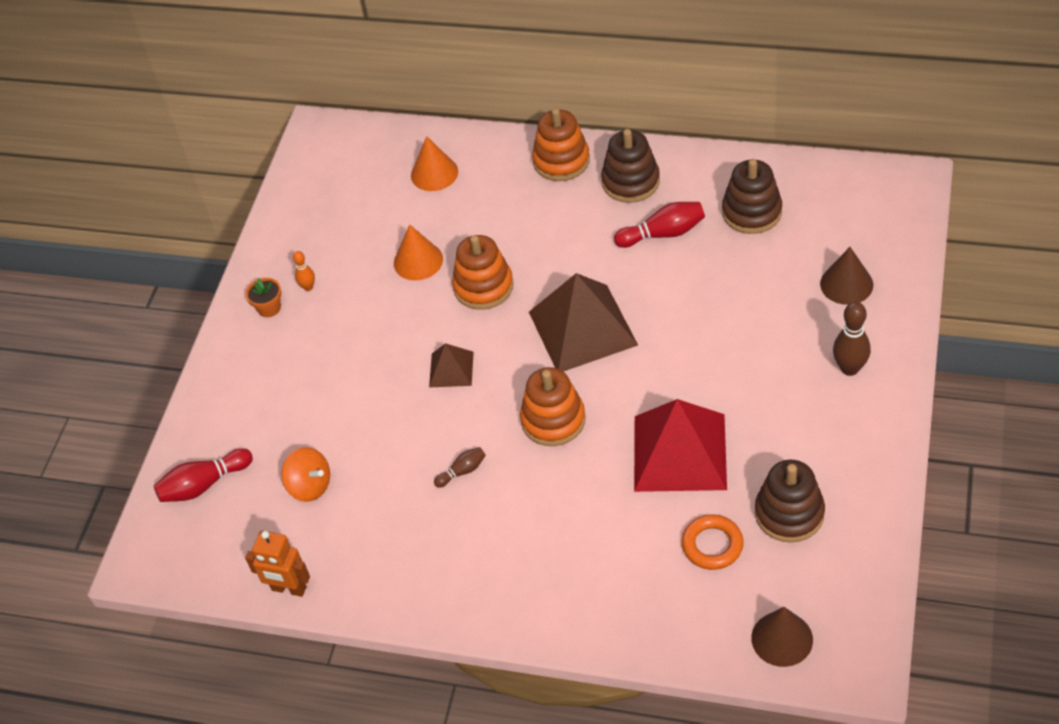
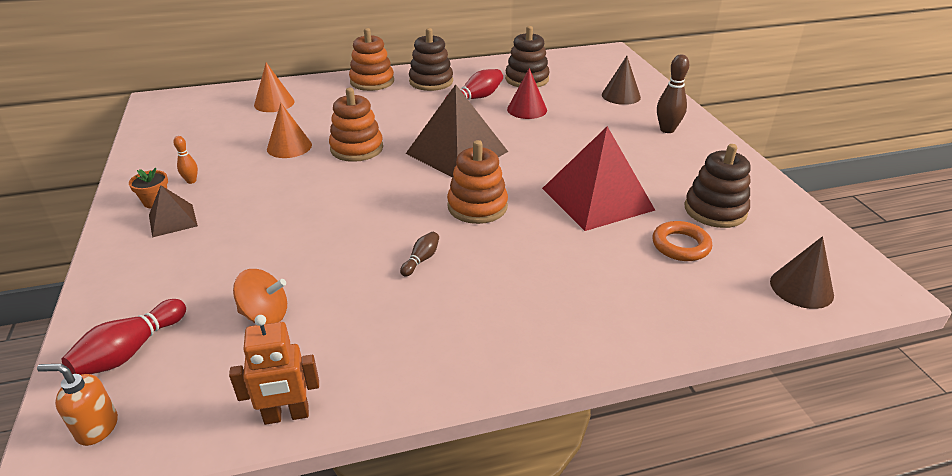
camera: 35 degrees left, 15 degrees down
(166, 547) = (97, 428): none -> orange soap dispenser
(451, 369) = (362, 199): brown pyramid -> brown pyramid (173, 220)
(709, 275) = (527, 109): none -> red cone

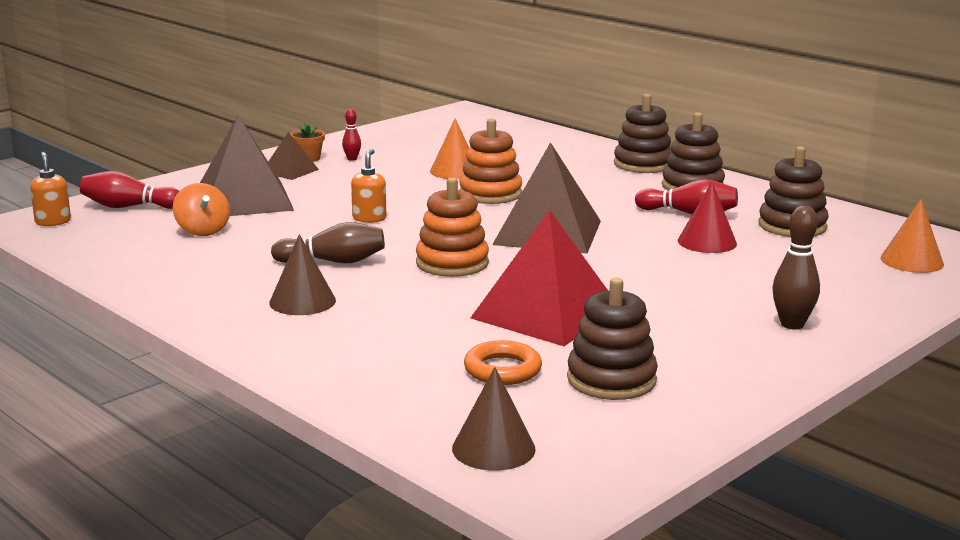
camera: 60 degrees right, 15 degrees down
(191, 181) = (352, 159): orange bowling pin -> red bowling pin
(213, 267) = (244, 200): none -> brown pyramid
(274, 103) = (527, 144): orange cone -> orange cone (911, 261)
(286, 415) = (101, 266): orange robot -> none
(344, 214) = (369, 218): none -> orange soap dispenser
(372, 81) = (643, 164): orange stacking toy -> brown stacking toy
(421, 260) = (333, 261): brown bowling pin -> brown bowling pin, size x1.75
(621, 96) = (847, 283): brown cone -> brown cone (302, 301)

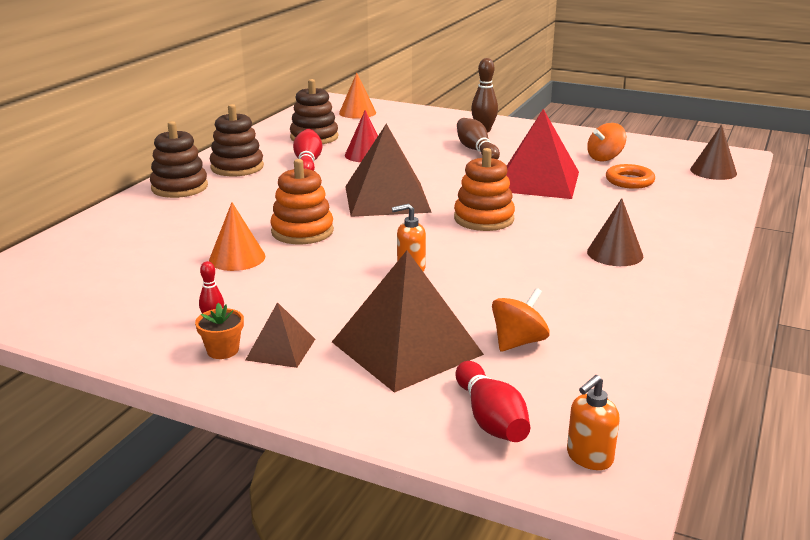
camera: 110 degrees left, 5 degrees up
(333, 261) = (527, 260): brown bowling pin -> brown bowling pin (476, 150)
(611, 380) = (605, 158): brown stacking toy -> orange spinning top

